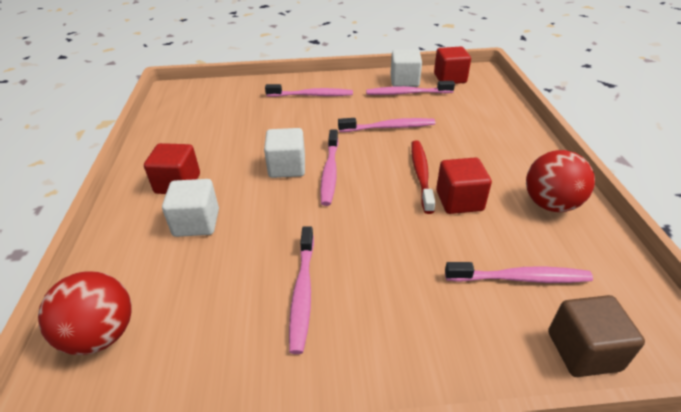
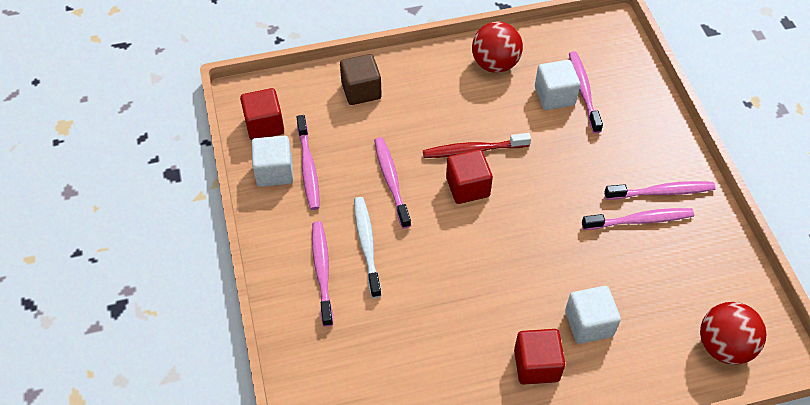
camera: 100 degrees left, 15 degrees up
(287, 167) = (485, 265): white cube -> white cube (554, 96)
(328, 113) = (366, 245): none -> white toothbrush
(330, 172) = (485, 225): pink toothbrush -> pink toothbrush (661, 192)
(459, 201) = (505, 123): red cube -> red cube (467, 187)
(583, 351) = (633, 68): brown cube -> brown cube (361, 90)

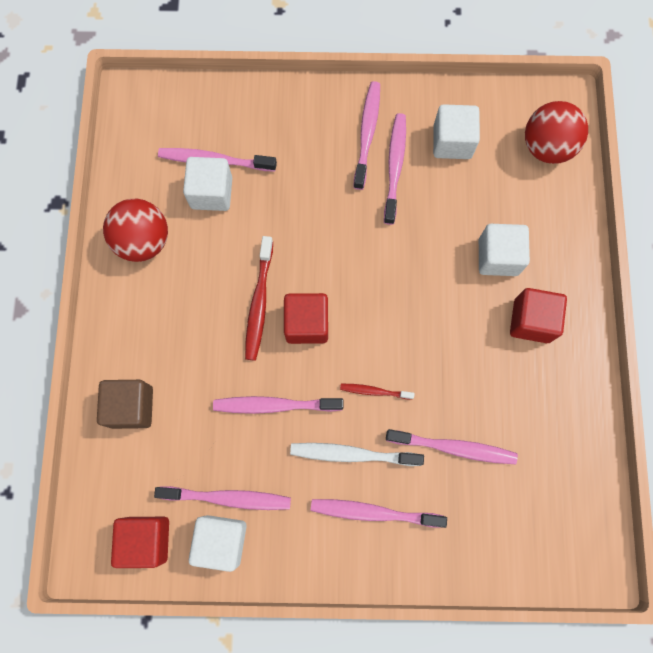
camera: 75 degrees left, 20 degrees up
(395, 322) = (453, 447): none -> pink toothbrush
(426, 249) = (374, 391): none -> red toothbrush
(687, 261) = (452, 142): none -> white cube

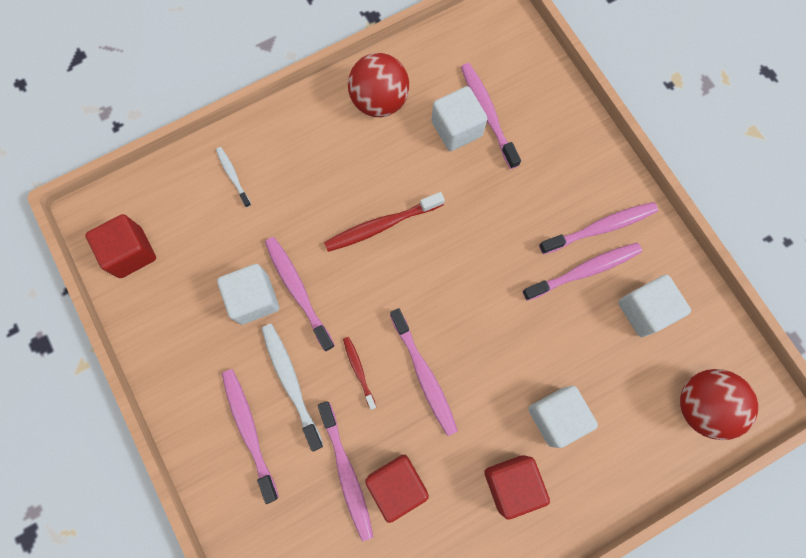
camera: 60 degrees right, 0 degrees up
(131, 407) = (233, 176): brown cube -> white toothbrush
(221, 540) = (160, 313): white cube -> white cube (254, 299)
(228, 498) = (198, 297): pink toothbrush -> pink toothbrush (424, 375)
(307, 324) = (386, 276): red cube -> red cube (397, 485)

